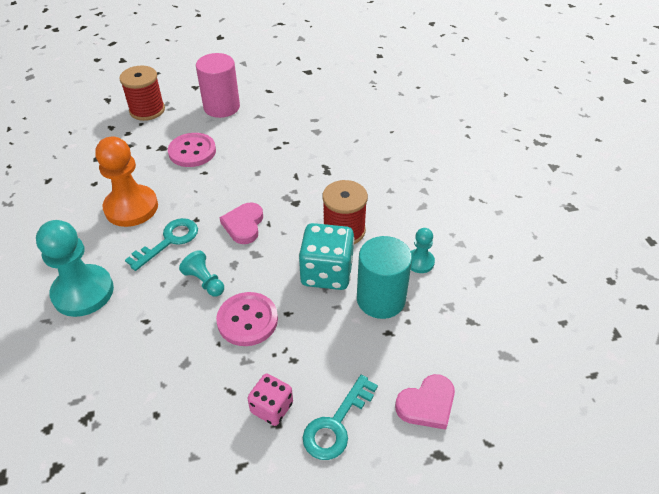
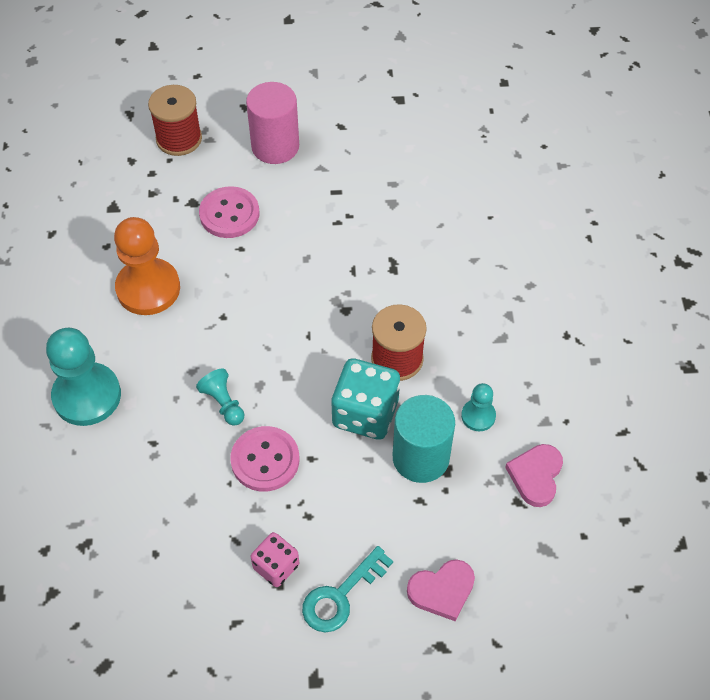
camera: 10 degrees right, 10 degrees up
(169, 241) = (188, 342): turquoise key -> none
(244, 225) = (278, 333): pink heart -> pink heart (536, 476)

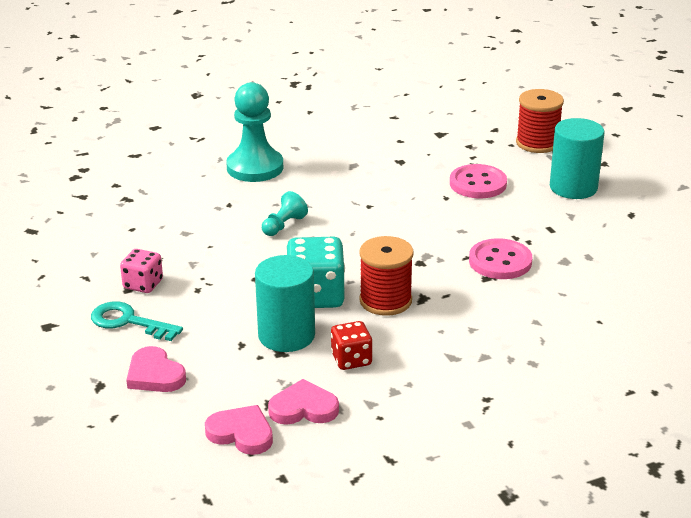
camera: 70 degrees right, 25 degrees down
(148, 288) = (372, 167): orange pawn -> none
(265, 460) = (240, 257): pink button -> pink button (500, 261)
(275, 146) = (573, 187): pink cylinder -> turquoise cylinder
(478, 416) = (351, 360): turquoise pawn -> red dice
(556, 536) = (241, 433): none -> pink heart

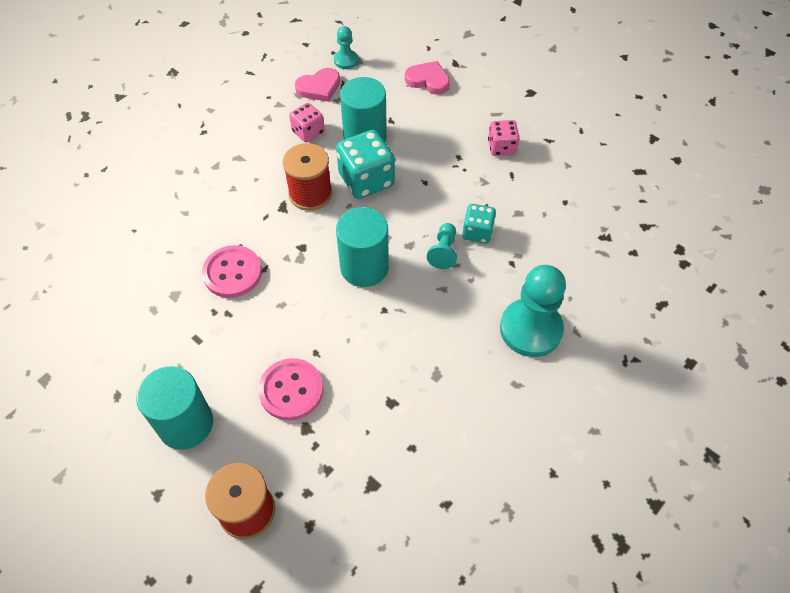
camera: 155 degrees right, 25 degrees up
(128, 322) = (481, 112): turquoise key -> none
(239, 230) = (477, 232): none -> turquoise dice
(241, 433) = (346, 60): pink heart -> turquoise pawn
(351, 360) = (308, 132): red dice -> pink dice
(367, 234) = (364, 267): none -> turquoise cylinder

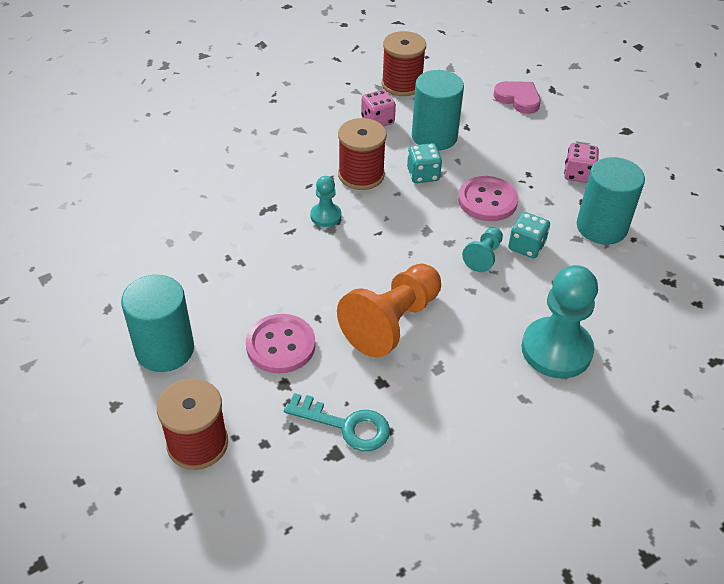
camera: 15 degrees right, 10 degrees down
(232, 273) = (258, 227): pink button -> pink button (487, 200)
(319, 87) = (402, 84): pink heart -> red spool
(346, 60) = (437, 66): turquoise pawn -> turquoise pawn (326, 216)
(364, 267) = (394, 252): turquoise cylinder -> turquoise cylinder (601, 227)
(366, 180) = (423, 174): turquoise dice -> turquoise dice, size x0.59
(374, 454) = (346, 425): none -> turquoise key
(383, 340) = (392, 322): none -> orange pawn

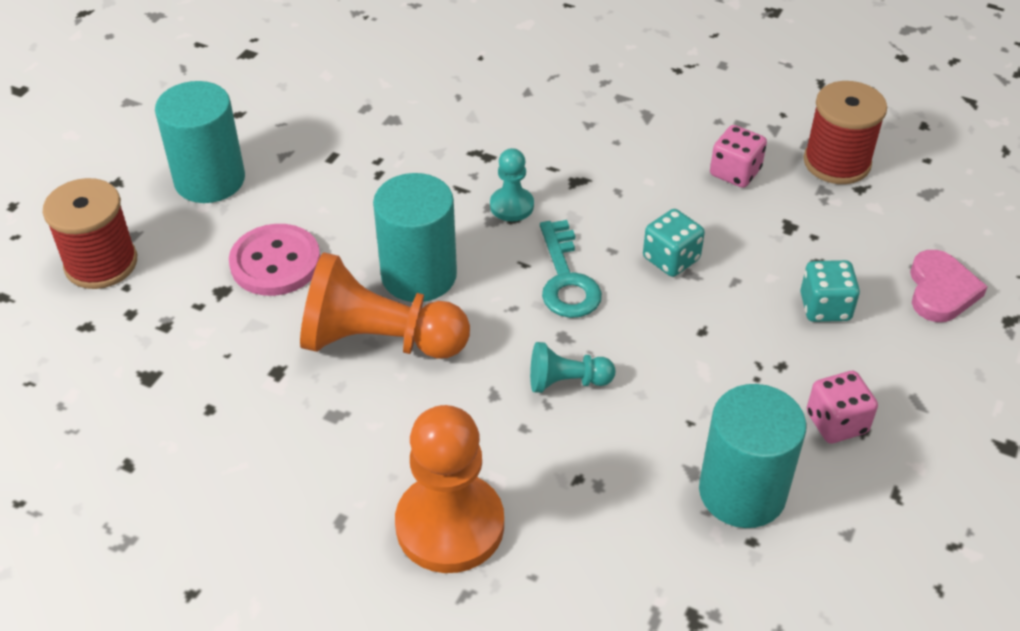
camera: 60 degrees right, 0 degrees up
(346, 425) = (194, 369): turquoise key -> turquoise key (566, 279)
(361, 175) = (614, 203): red spool -> none
(434, 136) = (760, 238): turquoise cylinder -> turquoise cylinder (419, 275)
(487, 200) = (680, 343): pink button -> none
(526, 246) = (624, 419): turquoise dice -> turquoise dice (825, 307)
(556, 350) = (450, 525): turquoise pawn -> orange pawn

